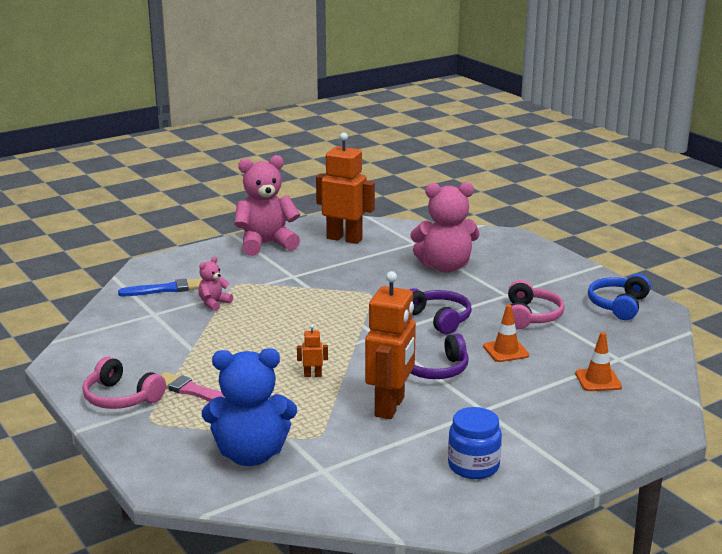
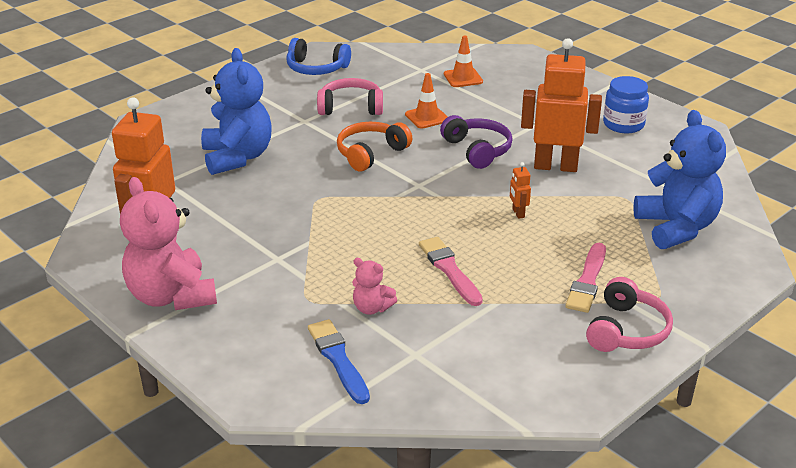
camera: 100 degrees left, 10 degrees up
(244, 335) = (449, 270): none -> pink brush
(439, 319) = (370, 153): purple headphones -> orange headphones
(445, 267) = (237, 157): pink teddy bear -> blue teddy bear

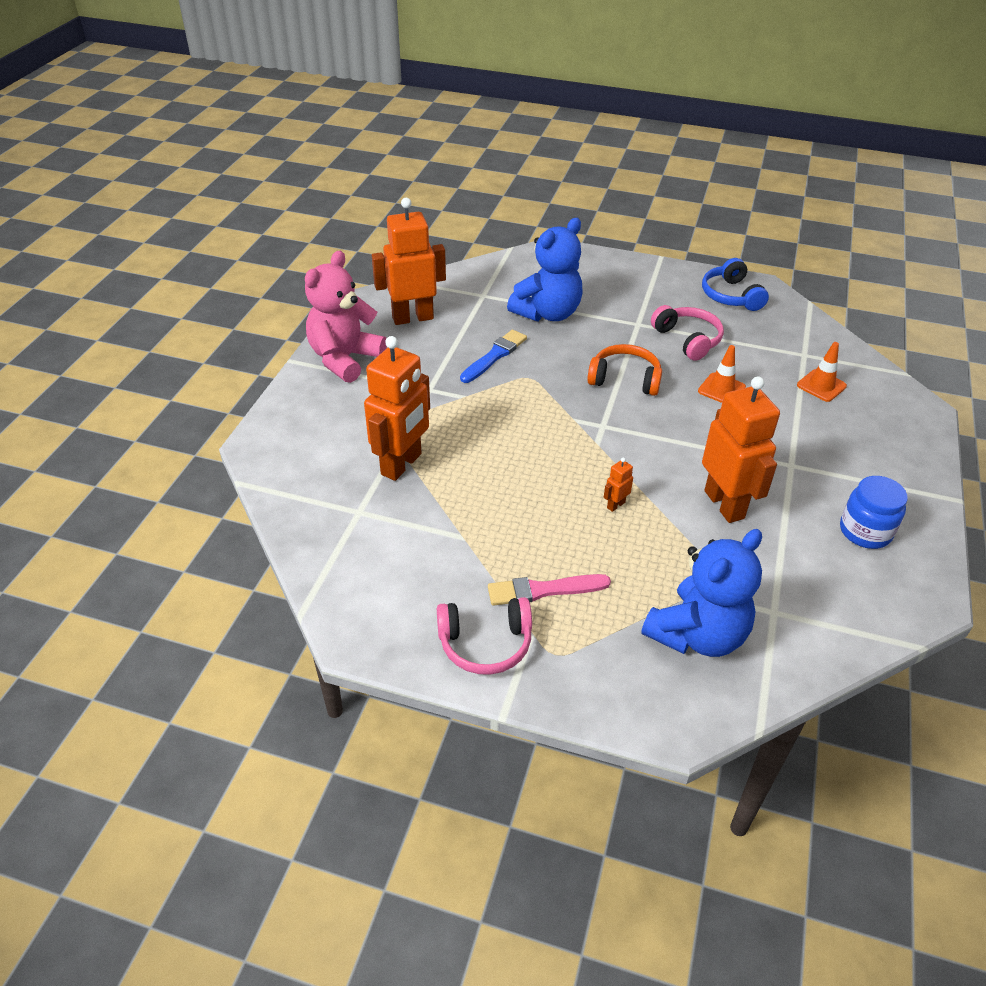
camera: 60 degrees right, 10 degrees up
(338, 359) = (325, 471): blue brush -> blue brush (494, 356)
(372, 308) = (402, 464): pink teddy bear -> orange robot
(449, 270) = (489, 490): pink brush -> none
(477, 150) = (698, 441): purple headphones -> none

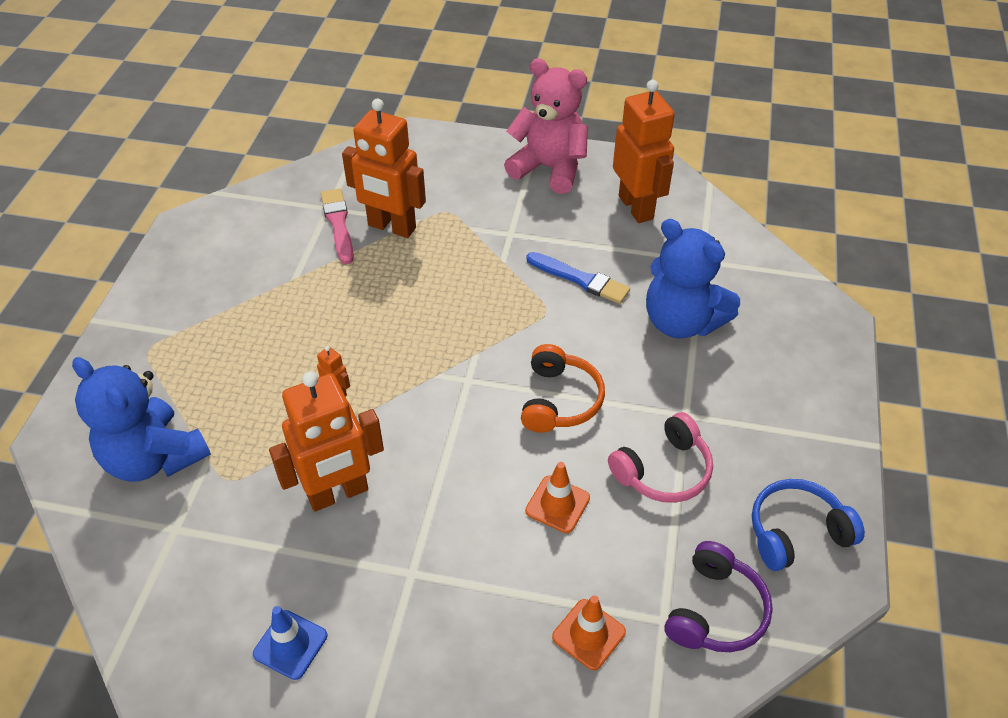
camera: 85 degrees right, 5 degrees up
(485, 644) = (166, 303): pink headphones -> none
(543, 590) = (223, 338): pink brush -> pink brush (338, 224)
(793, 334) = (715, 610): none -> purple headphones
(865, 531) = (290, 644): blue jar -> blue traffic cone

